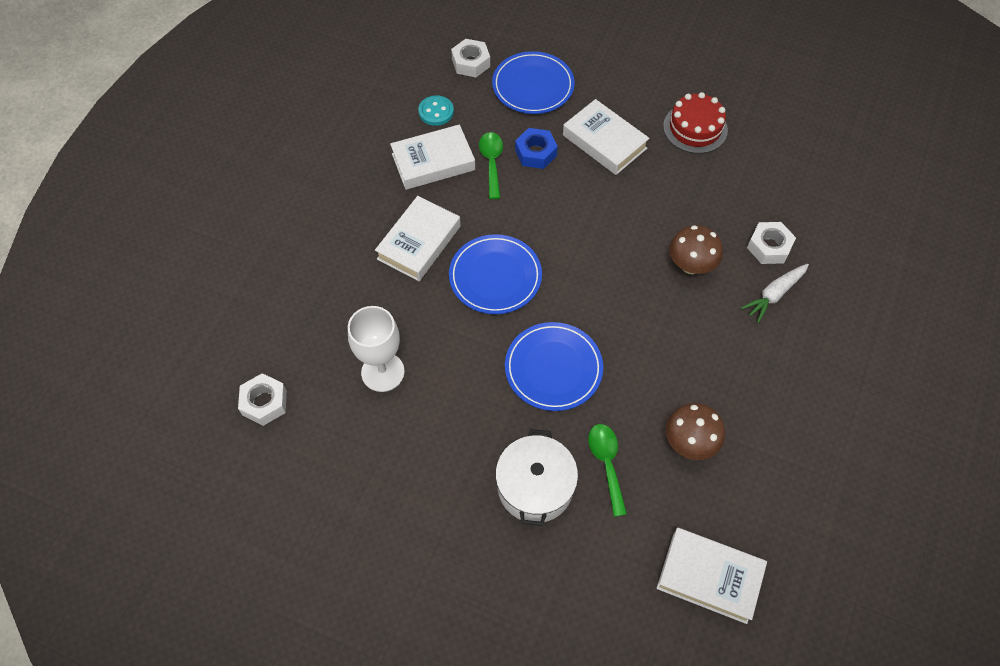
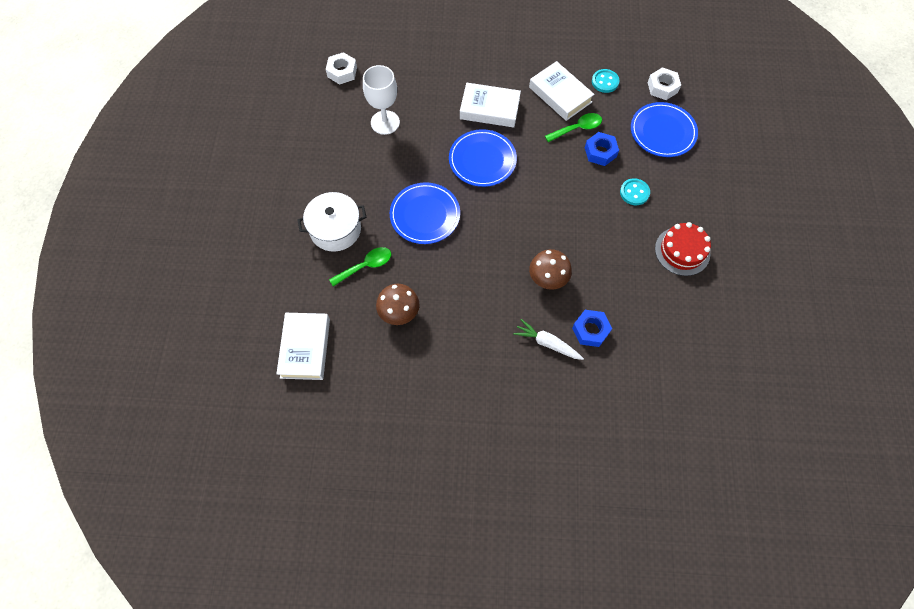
camera: 70 degrees right, 5 degrees up
(604, 142) = (634, 192): white book -> turquoise button
(769, 247) = (590, 330): white nut -> blue nut

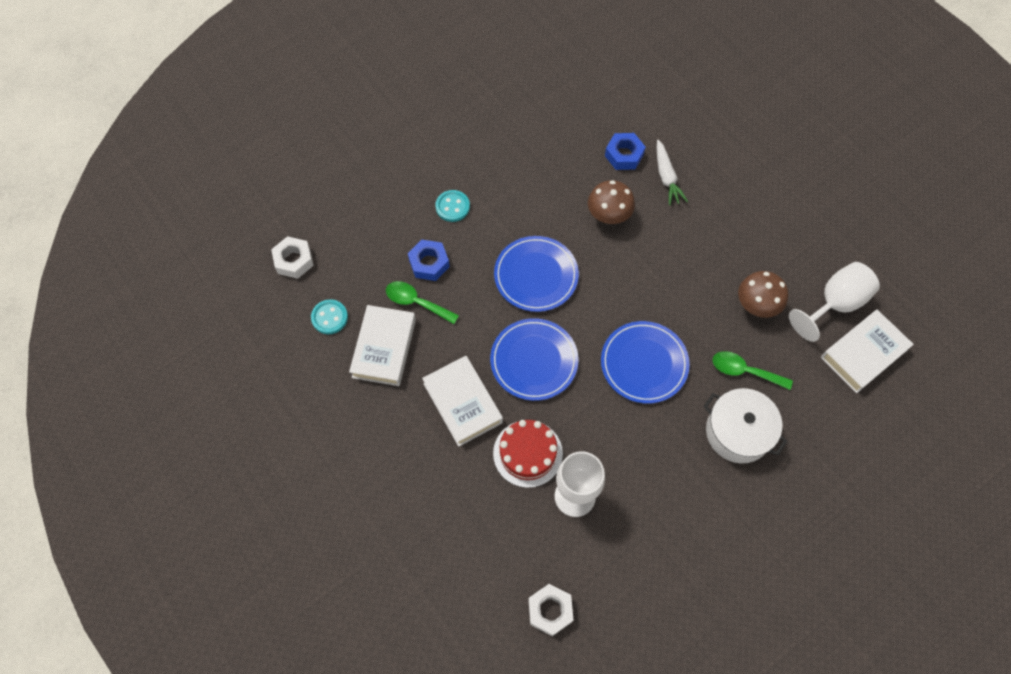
camera: 130 degrees left, 0 degrees up
(353, 364) = (834, 304): none -> white goblet
(662, 132) = (356, 226): blue plate -> blue plate (536, 275)
(682, 251) = (483, 136): red cake -> red cake (527, 453)

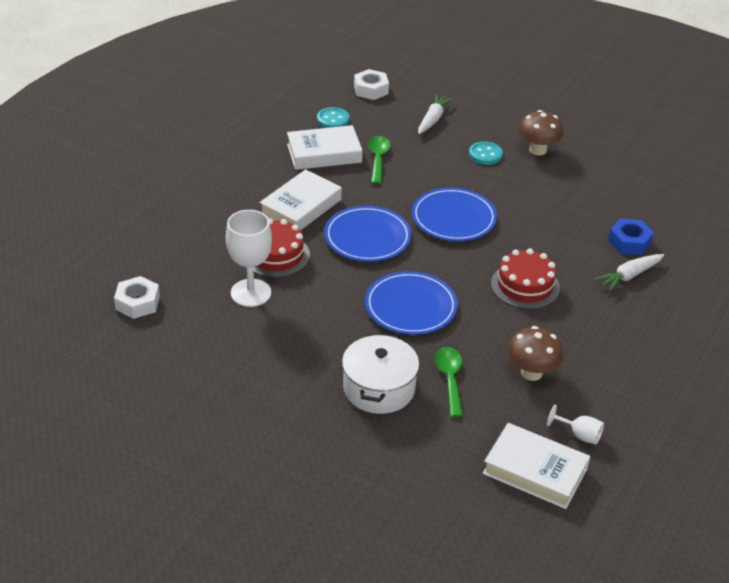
camera: 65 degrees right, 25 degrees down
(374, 226) = (432, 119): none -> white carrot
(429, 263) = (420, 156): blue nut -> none
(608, 216) = (553, 248): brown mushroom -> brown mushroom (537, 150)
(650, 260) = (525, 286): none -> red cake
(834, 304) = (579, 435): white goblet -> white goblet, size x0.51

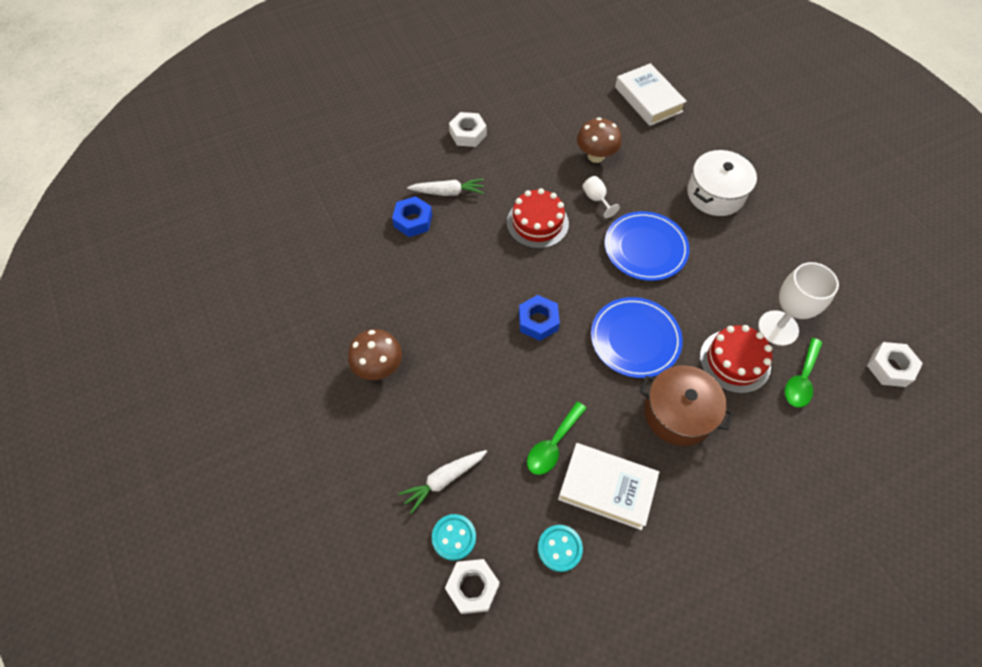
camera: 145 degrees left, 20 degrees up
(301, 207) = (678, 413): white book -> brown pot
(450, 379) = (658, 177): green spoon -> green spoon (801, 379)
(453, 218) = (538, 321): blue plate -> blue nut
(485, 154) = (436, 389): turquoise button -> turquoise button (454, 537)
(579, 435) = (601, 106): white goblet -> white goblet (596, 199)
(676, 336) = (468, 134): none -> white nut

